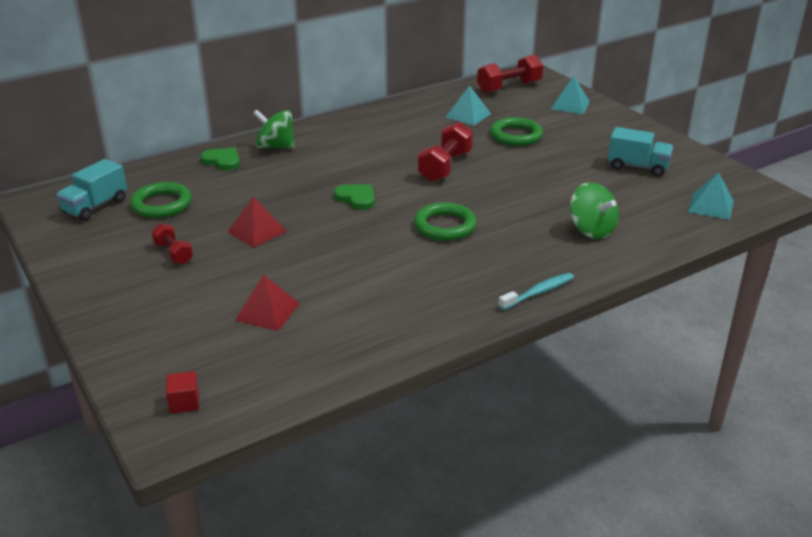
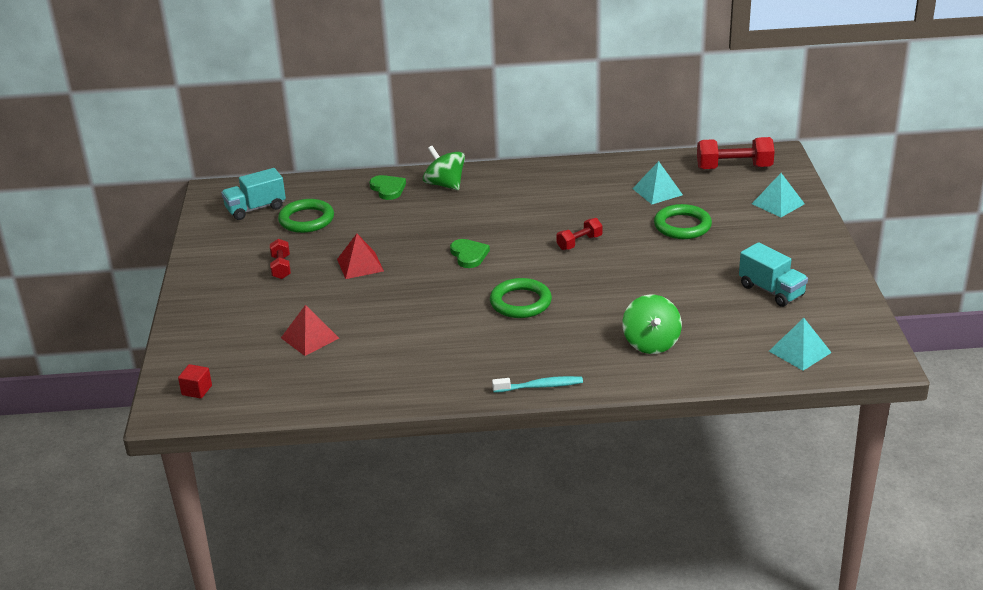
camera: 30 degrees right, 0 degrees up
(445, 166) = (579, 243): red dumbbell -> red dumbbell, size x0.59

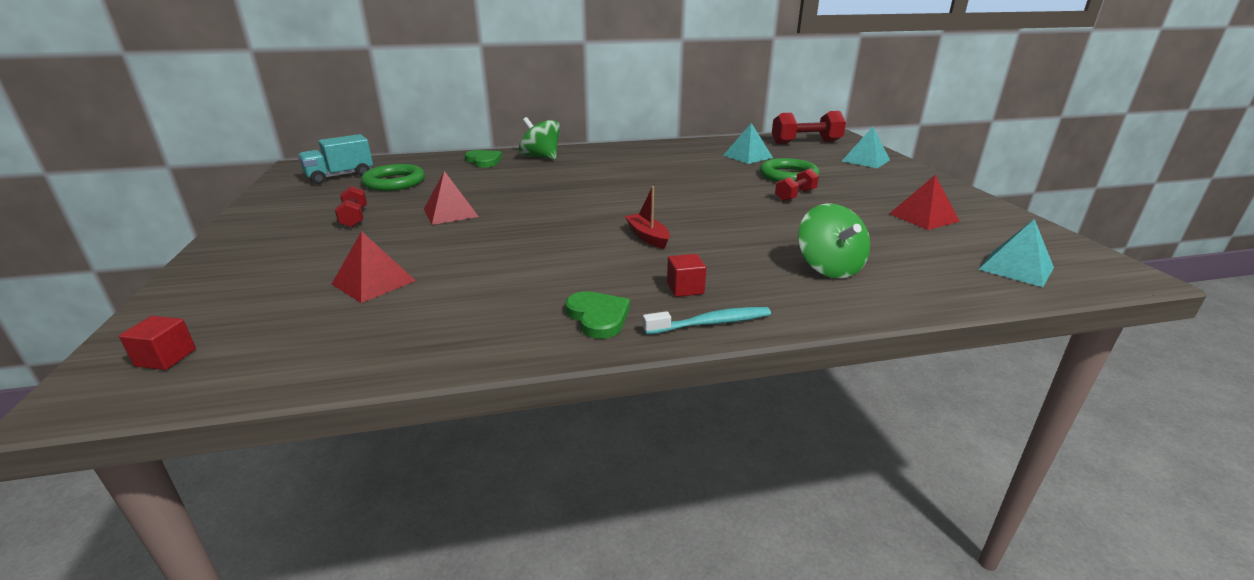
camera: 10 degrees left, 5 degrees down
(469, 255) = (575, 201): green heart -> green heart (598, 317)
(520, 302) = (647, 237): green ring -> red boat
(533, 356) = (685, 288): none -> red cube
(579, 243) = (691, 189): red dumbbell -> red dumbbell (795, 195)
(771, 291) = (923, 217): turquoise truck -> red pyramid

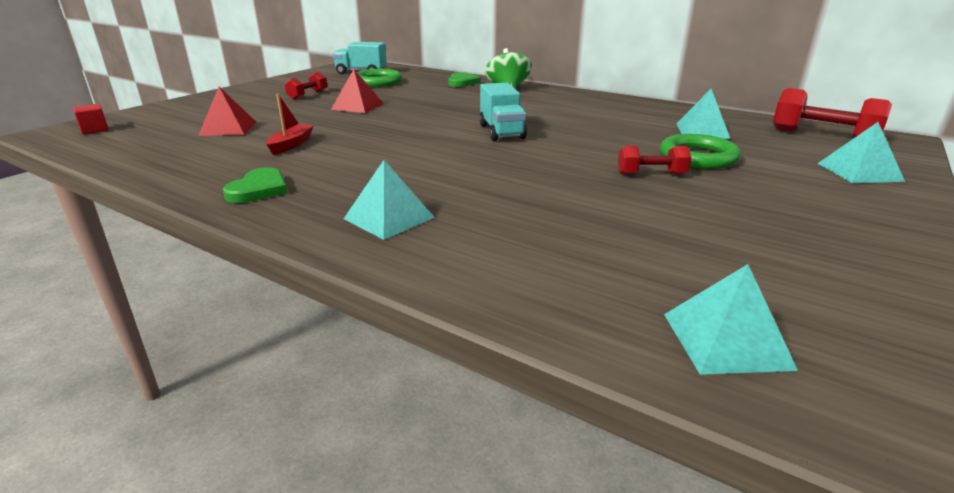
camera: 45 degrees right, 0 degrees up
(639, 196) = (501, 132): none -> turquoise truck
(647, 237) = (426, 158): red boat -> red boat (291, 145)
(685, 288) = (350, 198): red cube -> none
(711, 323) = (300, 225): turquoise toothbrush -> none
(748, 288) = (388, 218): none -> turquoise pyramid
(829, 268) = (498, 235): green spinning top -> none
(923, 217) = (757, 244): red pyramid -> none

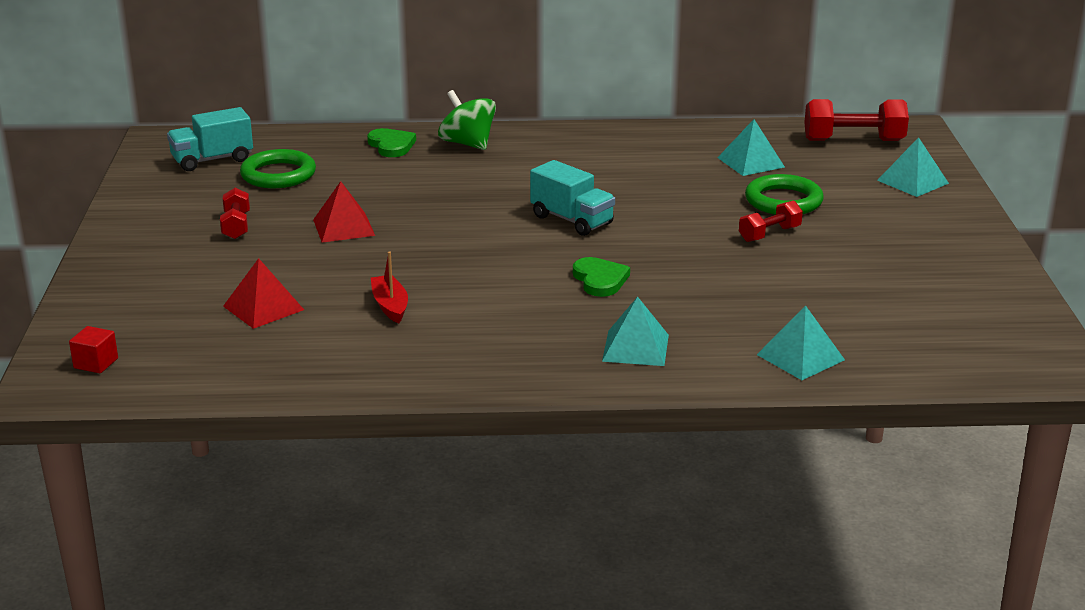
camera: 35 degrees left, 0 degrees up
(259, 189) = (474, 362): green heart -> green heart (600, 280)
(726, 340) = (945, 351): turquoise pyramid -> turquoise pyramid (800, 357)

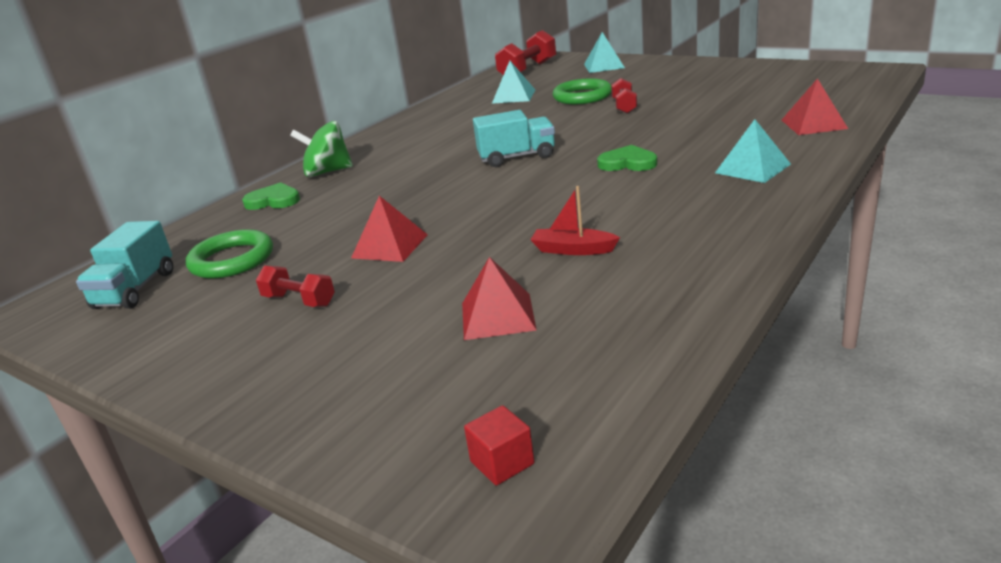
camera: 50 degrees left, 0 degrees up
(800, 357) = (813, 124): turquoise pyramid -> red pyramid

